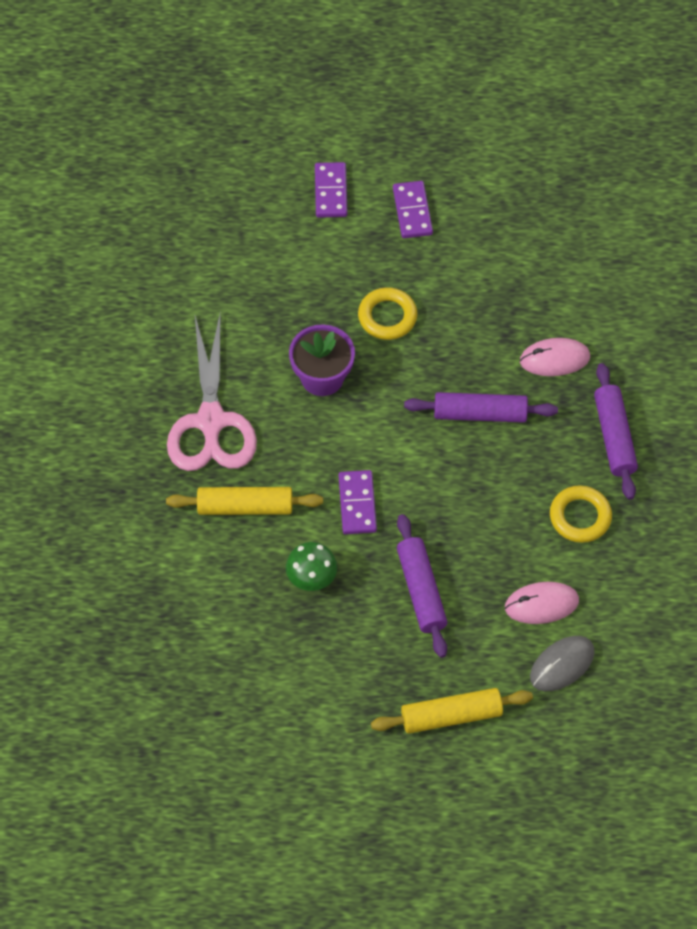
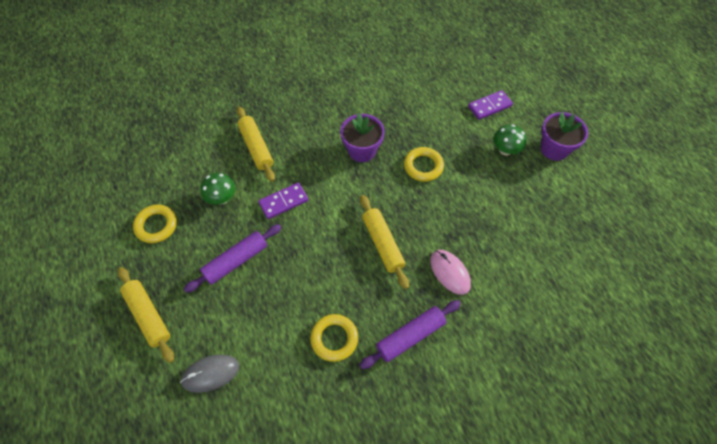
camera: 65 degrees right, 0 degrees up
(211, 422) = (304, 111): pink scissors -> none
(315, 673) = (156, 225): none -> yellow ring
(412, 211) = (505, 150): purple domino -> green mushroom
(439, 157) = (554, 149): none -> purple flower pot
(480, 413) = (383, 244): purple rolling pin -> yellow rolling pin
(541, 604) = (254, 340): pink mouse -> none
(562, 664) = (210, 373): grey mouse -> grey mouse turned 45 degrees counterclockwise

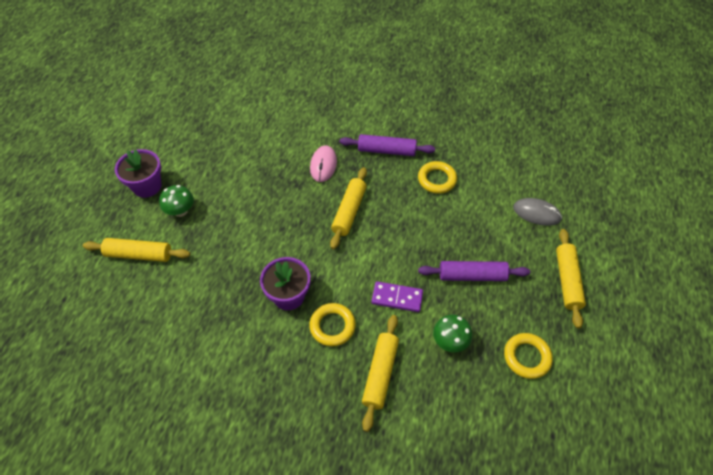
camera: 140 degrees left, 5 degrees down
(423, 166) = (256, 245): yellow ring -> yellow ring (332, 326)
(489, 106) = (139, 254): purple domino -> yellow rolling pin

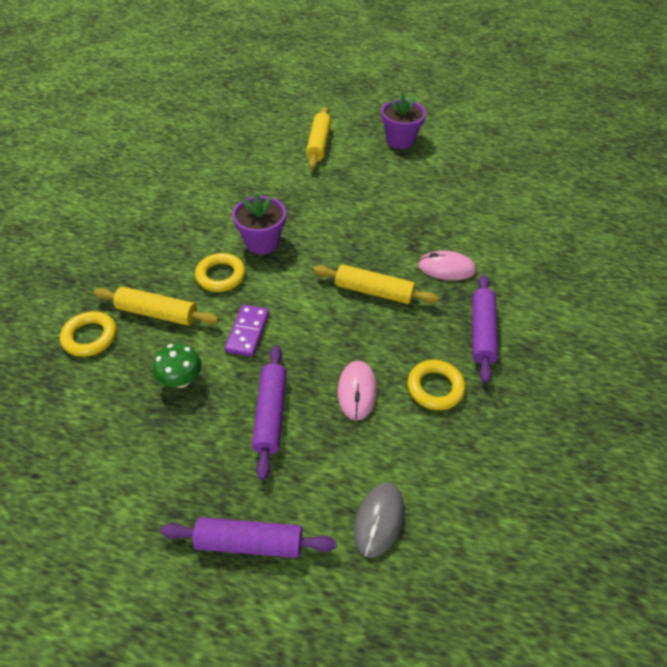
camera: 90 degrees right, 5 degrees down
(180, 211) = (370, 163): green mushroom -> none
(445, 223) = (357, 391): none -> pink mouse
(526, 357) = (142, 463): yellow ring -> yellow ring (90, 337)
(567, 281) = (249, 542): yellow rolling pin -> purple rolling pin

